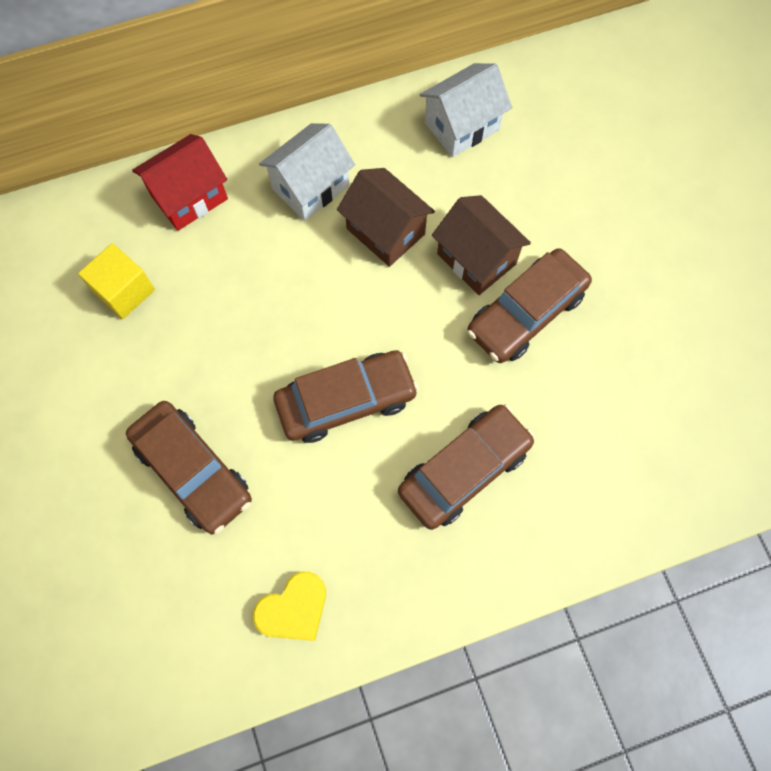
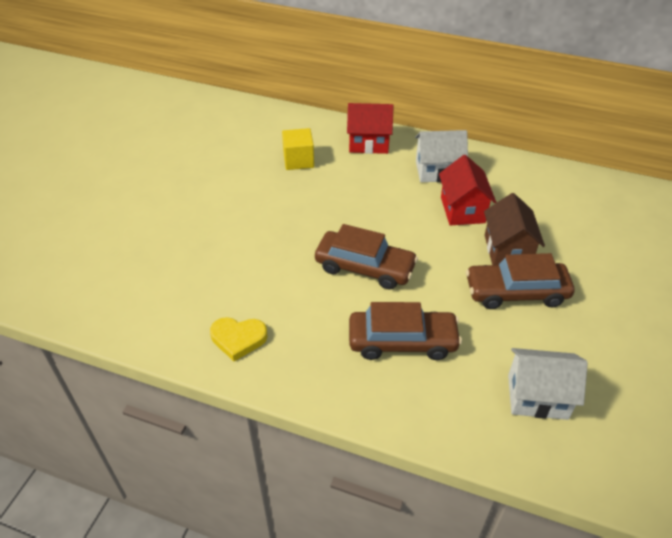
camera: 40 degrees right, 25 degrees down
(193, 471) = (253, 247): brown car -> none
(385, 231) = (462, 210): brown house -> red house
(461, 126) = (554, 190): white house -> white house (537, 396)

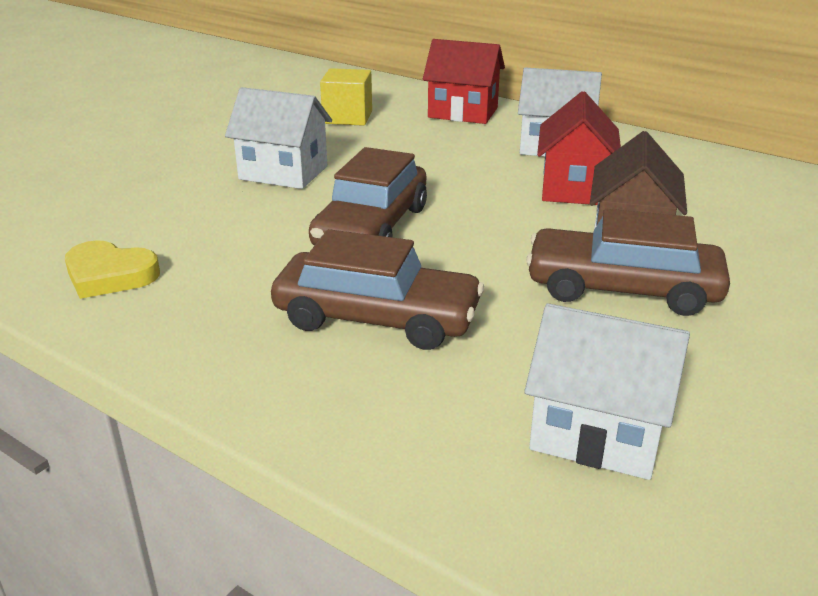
camera: 15 degrees right, 15 degrees down
(288, 226) = (283, 173): none -> white house
(365, 267) = (371, 227): brown car -> brown car turned 75 degrees clockwise

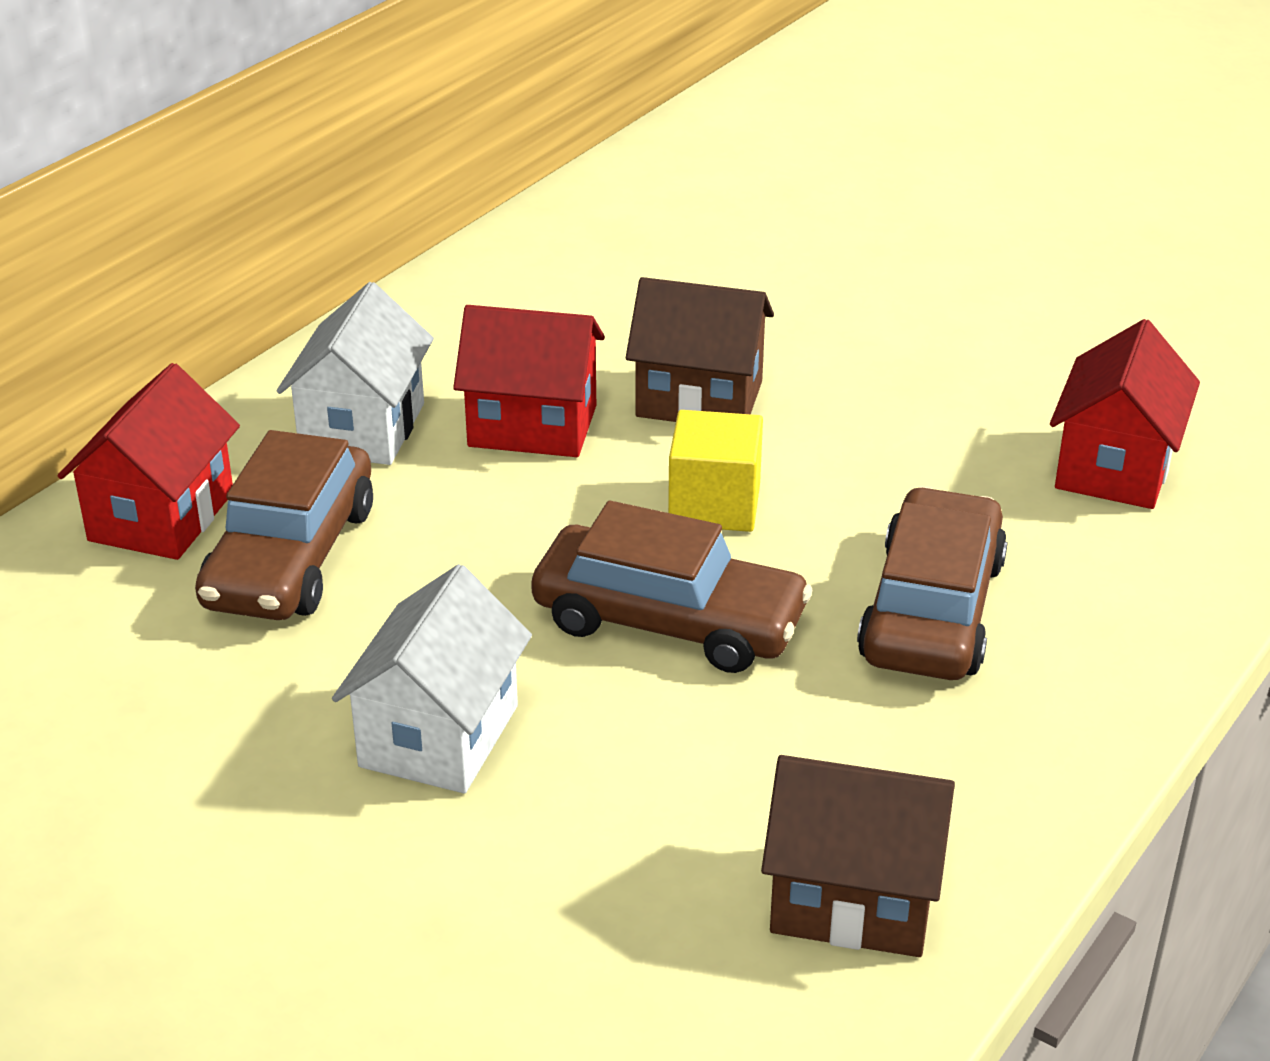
camera: 90 degrees left, 5 degrees up
(109, 275) = (853, 899): yellow heart -> brown house
(347, 117) = (145, 667): yellow cube -> yellow cube (714, 505)
(597, 433) = (1114, 468): white house -> red house
(622, 288) = (830, 420): brown car -> brown car (290, 557)

